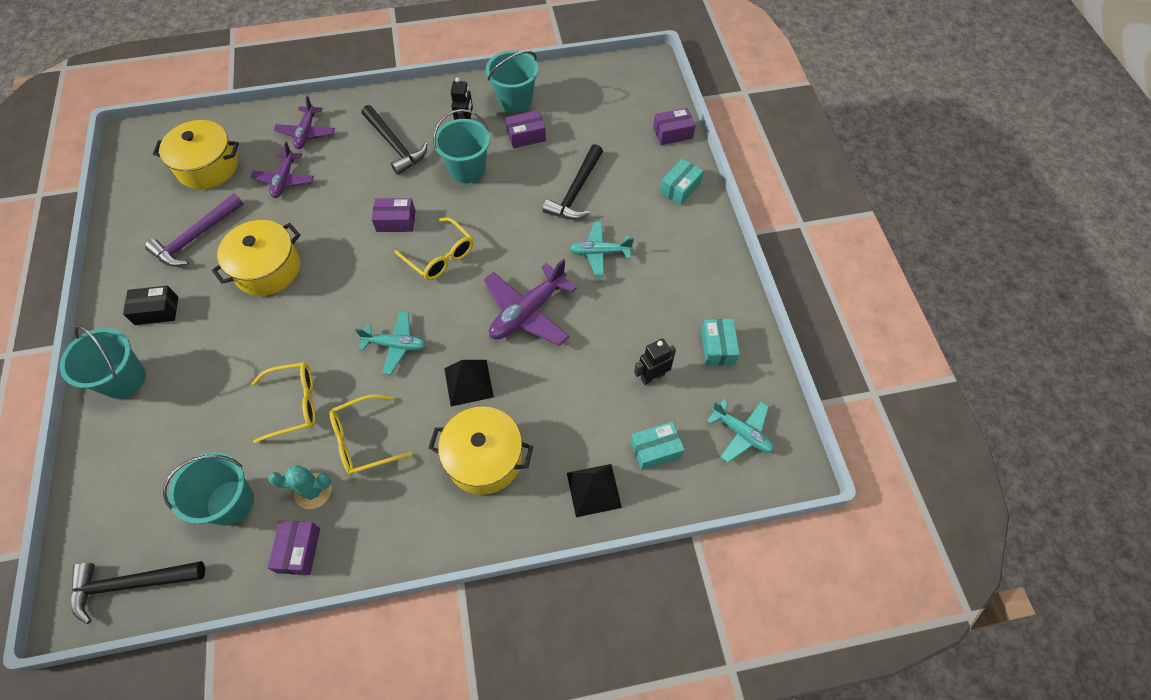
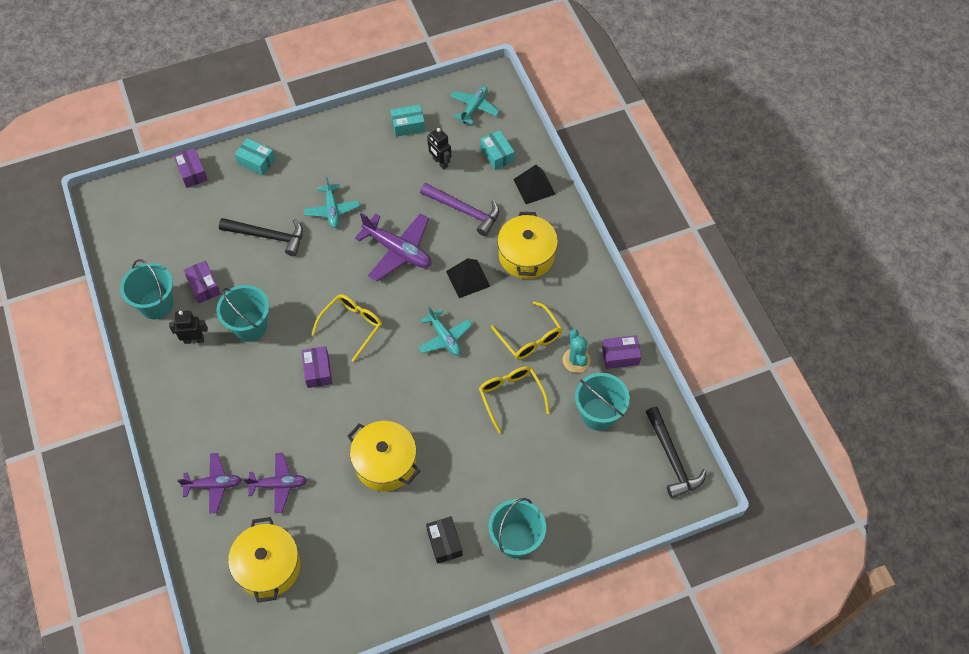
camera: 100 degrees left, 0 degrees up
(196, 237) = (358, 541): purple hammer -> purple hammer (464, 211)
(394, 145) = (224, 397): black hammer -> none
(395, 345) = (444, 337): turquoise plane -> turquoise plane turned 150 degrees clockwise

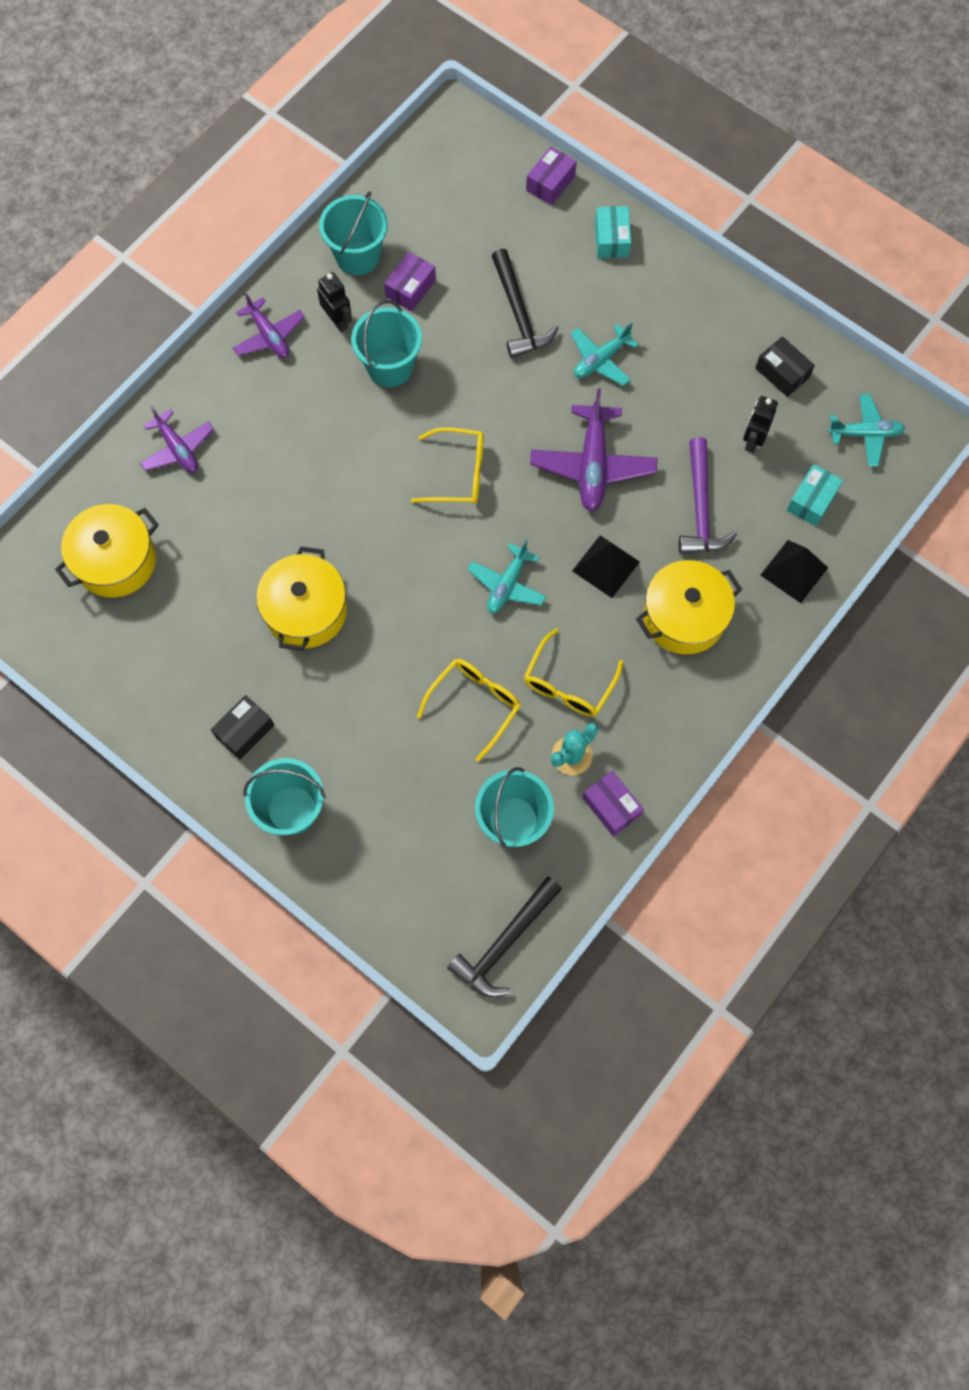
camera: 60 degrees right, 10 degrees up
(278, 485) = (215, 514): purple plane -> purple plane (269, 336)
(318, 371) = (378, 471): purple box -> none
(408, 125) = (782, 373): turquoise box -> black box

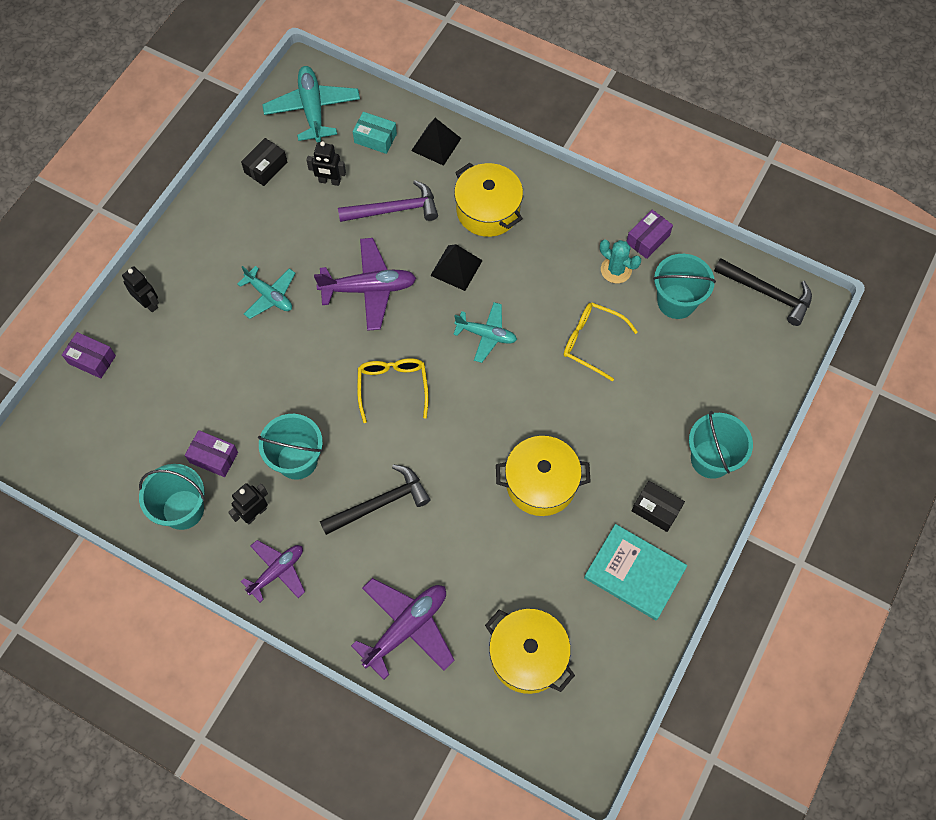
camera: 100 degrees left, 5 degrees down
(177, 690) = (634, 573): none -> turquoise book
(178, 448) = (406, 628): purple plane -> purple plane, size x1.55
(518, 313) = (231, 365): black hammer -> black hammer (380, 503)
(568, 684) = (559, 280): yellow glasses -> none
(612, 239) = (148, 303): turquoise box -> black robot
(865, 434) = (312, 109): turquoise plane -> turquoise plane, size x1.55

